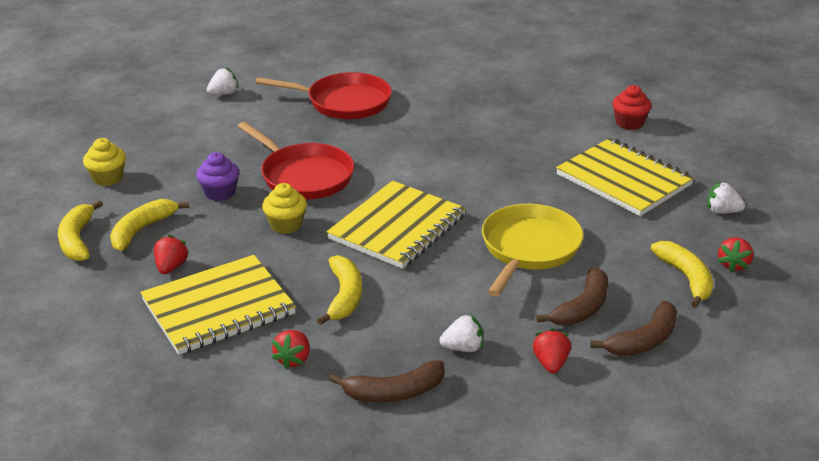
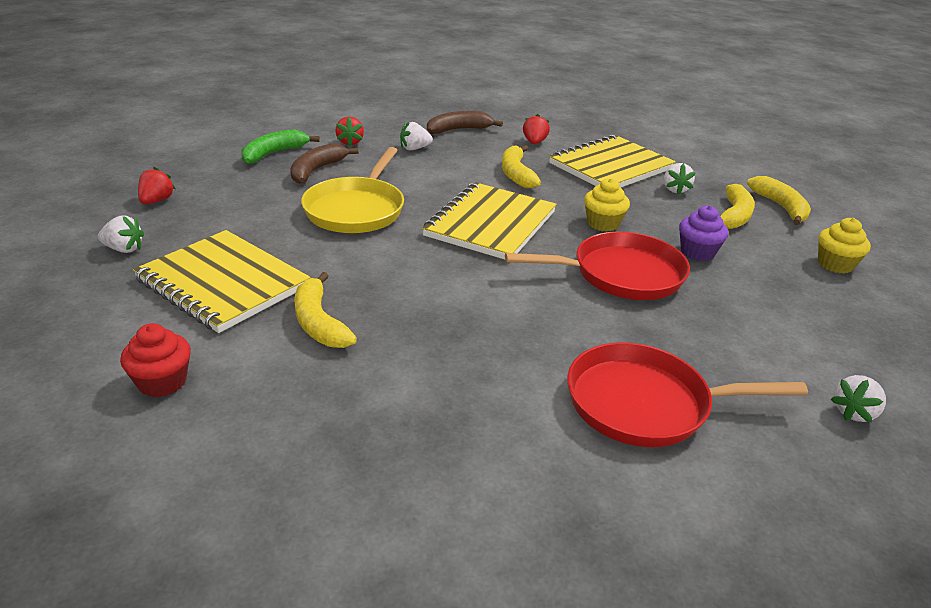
camera: 170 degrees right, 0 degrees up
(171, 267) = (675, 189): red strawberry -> white strawberry
(303, 176) = (621, 274): red pan -> red pan turned 135 degrees clockwise
(644, 340) = (274, 153): brown banana -> green banana
(686, 278) = (212, 190): yellow banana -> yellow banana (319, 323)

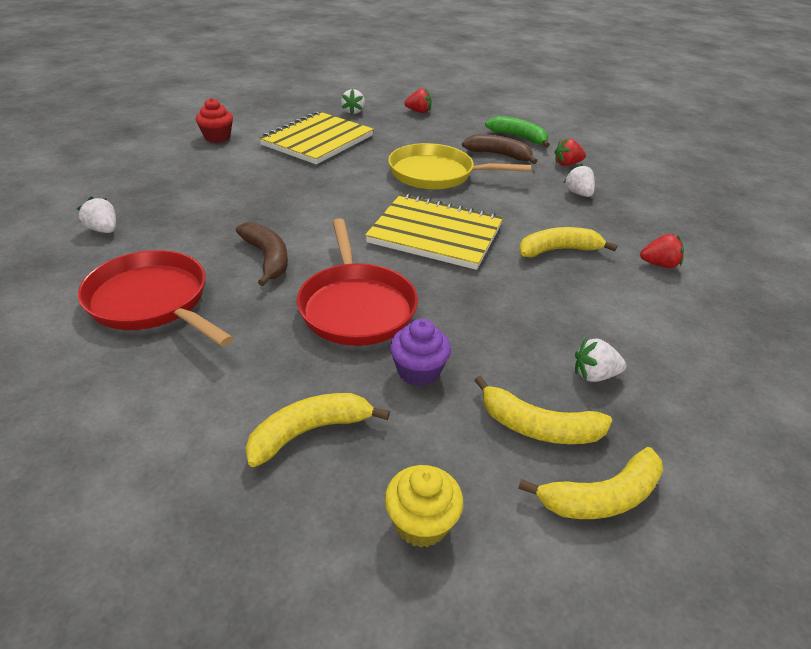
camera: 85 degrees right, 5 degrees up
(319, 323) = (272, 171): yellow banana -> yellow banana (309, 432)
(458, 130) = (650, 216): brown banana -> brown banana (267, 258)
(603, 223) = (464, 302): yellow cupcake -> none
(611, 166) = (631, 321): yellow notebook -> none
(645, 403) = (152, 302): red pan -> red pan turned 45 degrees counterclockwise
(854, 412) = (97, 442): white strawberry -> white strawberry (103, 230)

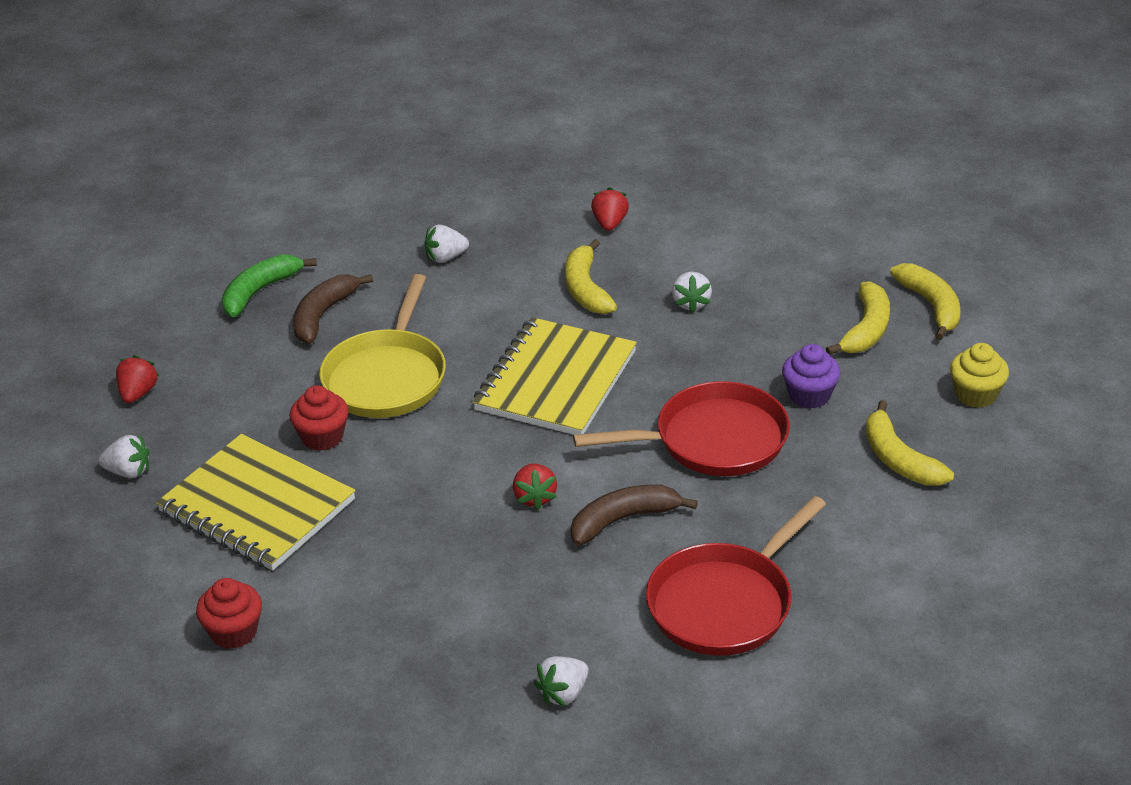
camera: 85 degrees left, 0 degrees up
(377, 156) = (322, 437): none -> red cupcake
(567, 164) = (356, 256): red strawberry -> red strawberry (534, 497)
(594, 375) = (796, 291): white strawberry -> white strawberry (691, 303)

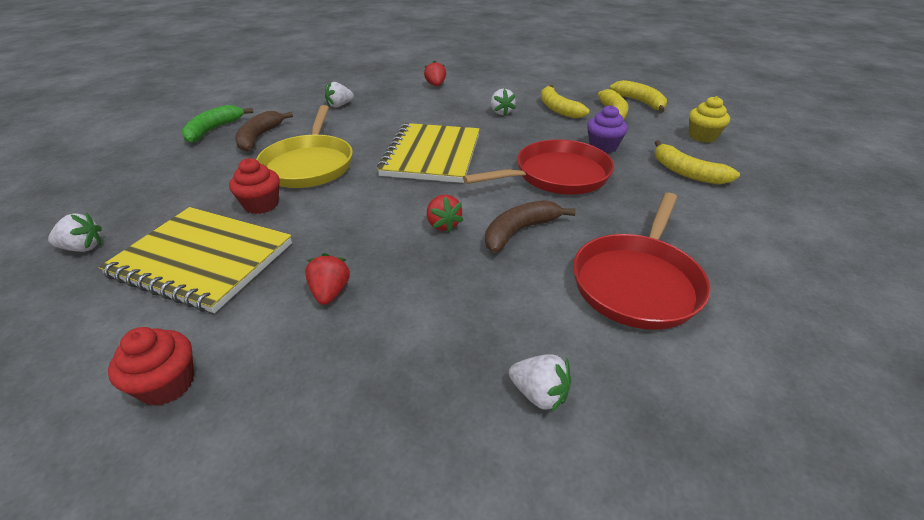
camera: 15 degrees left, 0 degrees up
(138, 393) = (107, 193): red strawberry -> red strawberry (330, 292)
(563, 693) = (539, 394): white strawberry -> white strawberry turned 90 degrees counterclockwise
(586, 289) = (433, 111): yellow banana -> yellow banana (558, 109)

